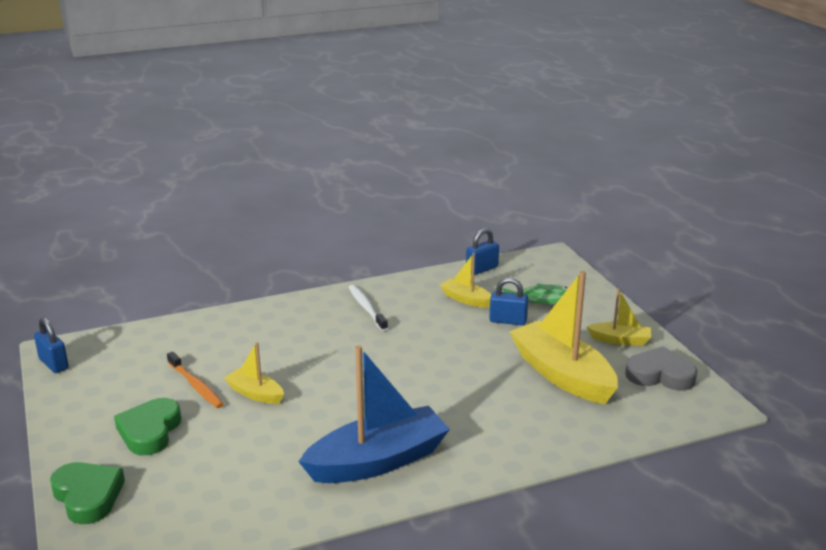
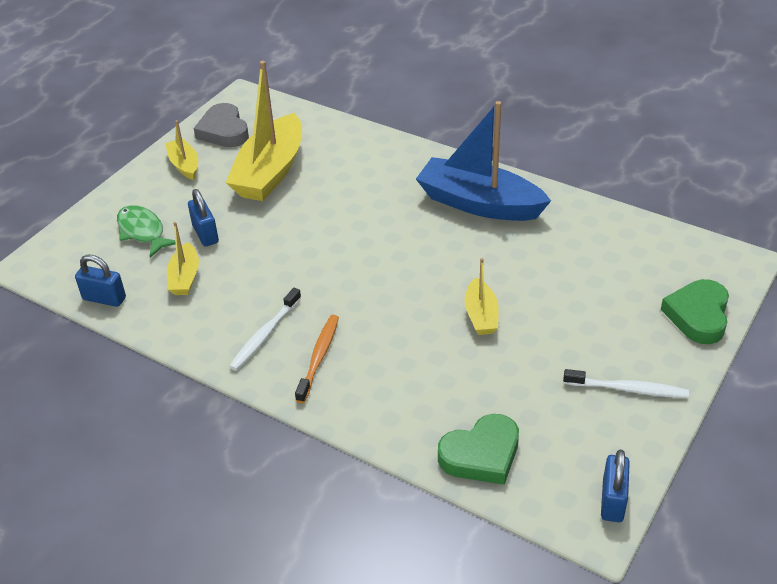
camera: 125 degrees left, 15 degrees up
(98, 417) = (627, 389): none -> white toothbrush
(150, 431) = (600, 341): green heart -> green heart (481, 454)
(196, 385) = (515, 361): orange toothbrush -> orange toothbrush (319, 357)

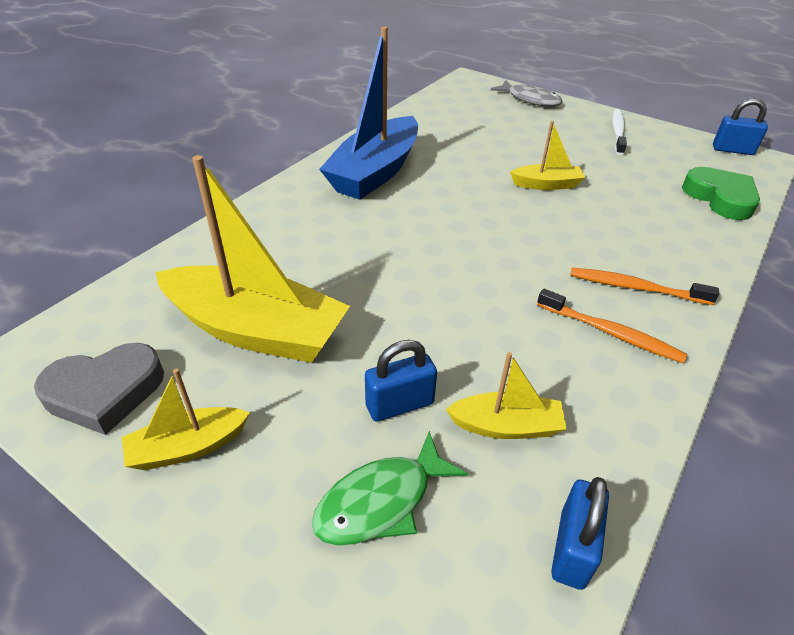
camera: 90 degrees left, 0 degrees up
(265, 334) = (610, 332): white toothbrush -> orange toothbrush
(698, 315) = (530, 99): green heart -> grey fish

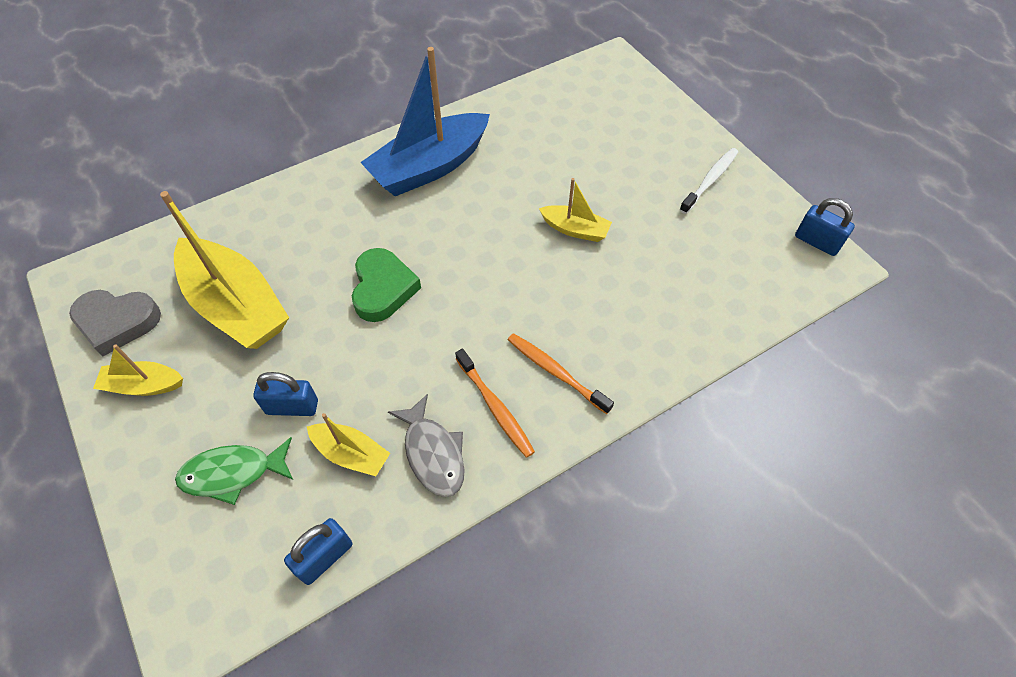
camera: 25 degrees right, 15 degrees up
(530, 99) = (655, 107): grey fish -> grey fish (433, 453)
(720, 198) = (736, 300): green heart -> green heart (383, 288)

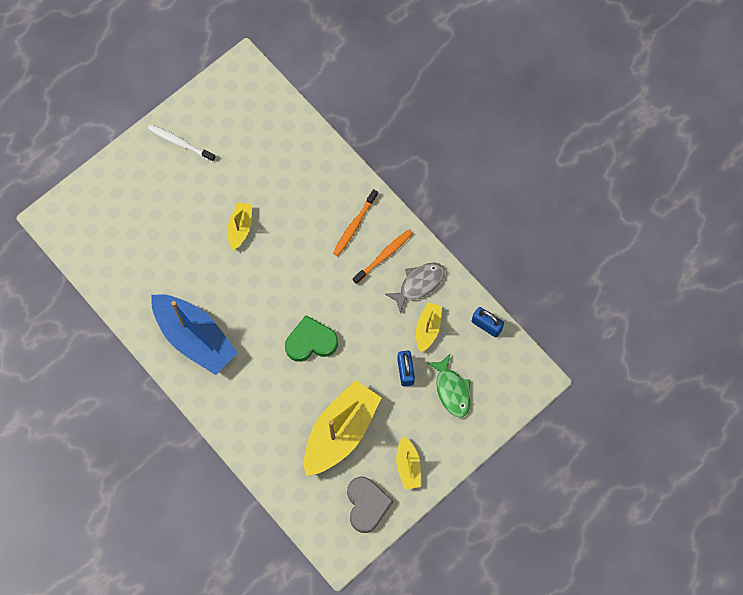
camera: 100 degrees left, 15 degrees up
(816, 242) = (227, 77): blue padlock -> none

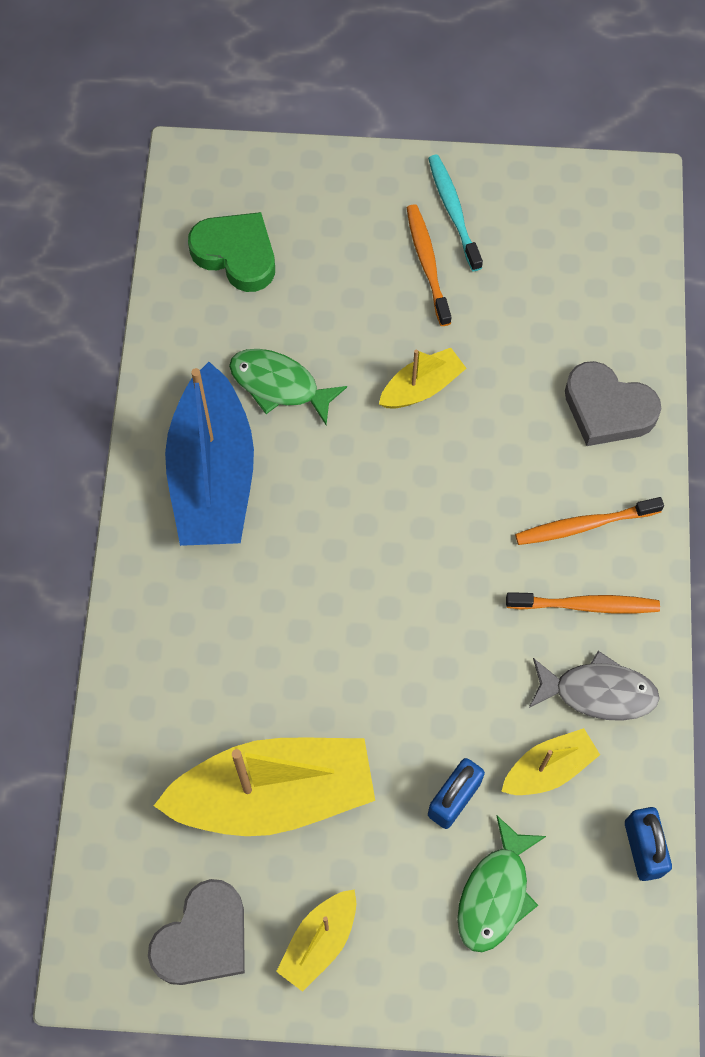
camera: 45 degrees right, 5 degrees down
(180, 143) = (453, 212): white toothbrush -> turquoise toothbrush
(184, 278) = (279, 385): none -> green fish
(192, 175) = (427, 264): none -> orange toothbrush
(311, 341) = (361, 627): green heart -> green heart (236, 254)
(319, 171) = (607, 409): none -> grey heart

